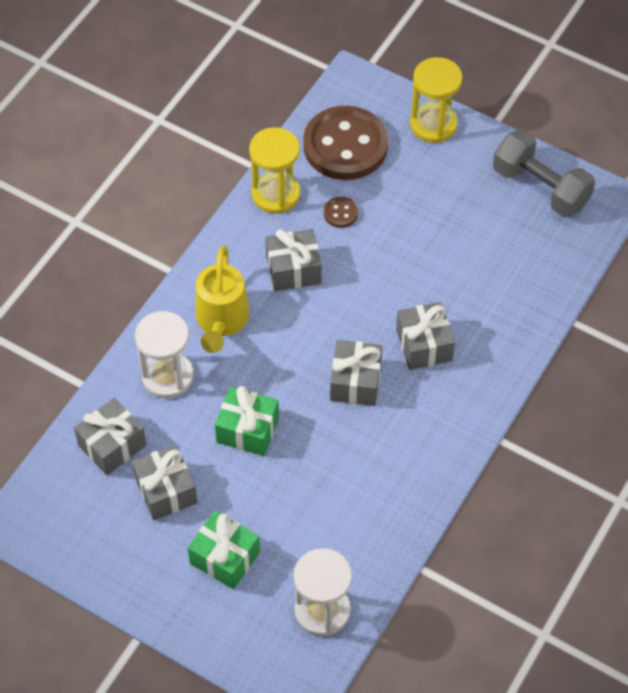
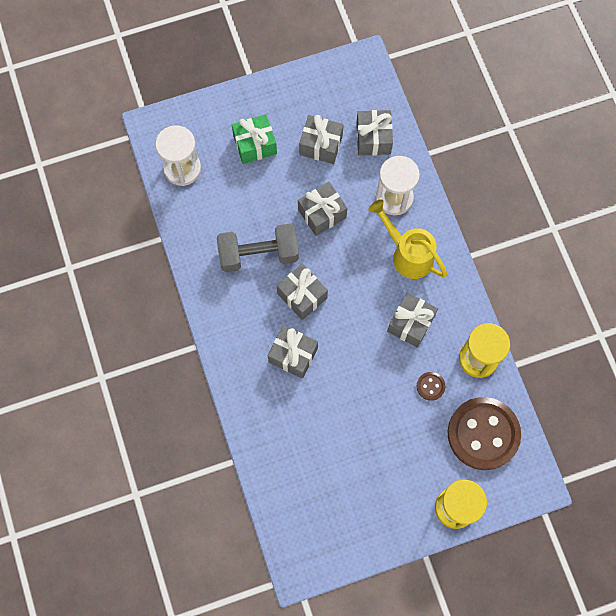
camera: 130 degrees right, 15 degrees up
(247, 430) = (322, 214): green gift -> grey gift
(540, 187) = (346, 532): grey dumbbell -> grey dumbbell (258, 254)

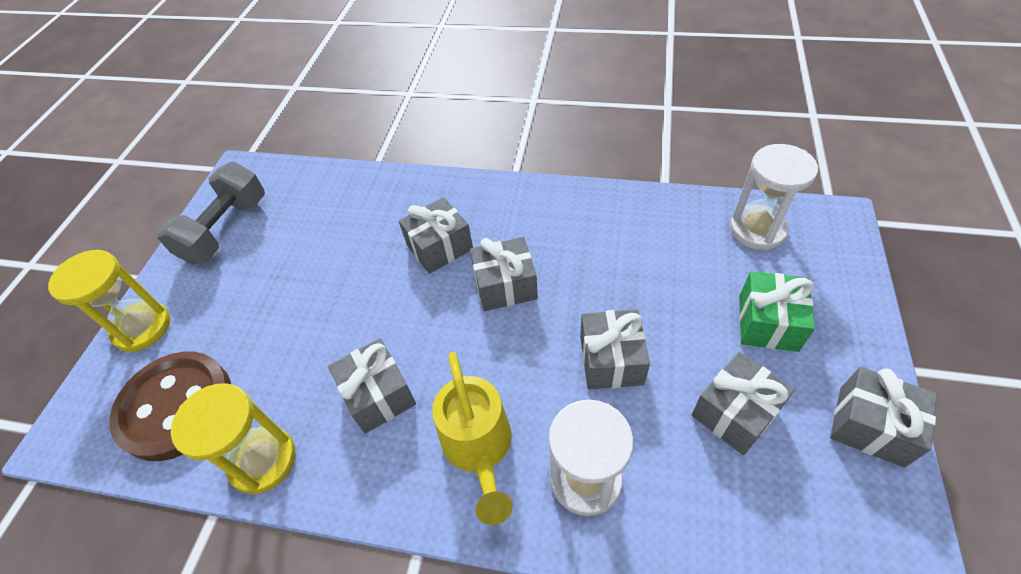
camera: 125 degrees right, 20 degrees down
(258, 254) = (590, 263): grey dumbbell -> grey dumbbell (226, 229)
(373, 138) = (718, 506): grey gift -> grey gift (870, 426)
(408, 254) = (479, 448): yellow watering can -> yellow watering can turned 90 degrees clockwise
(430, 386) = (284, 375): brown button -> none

